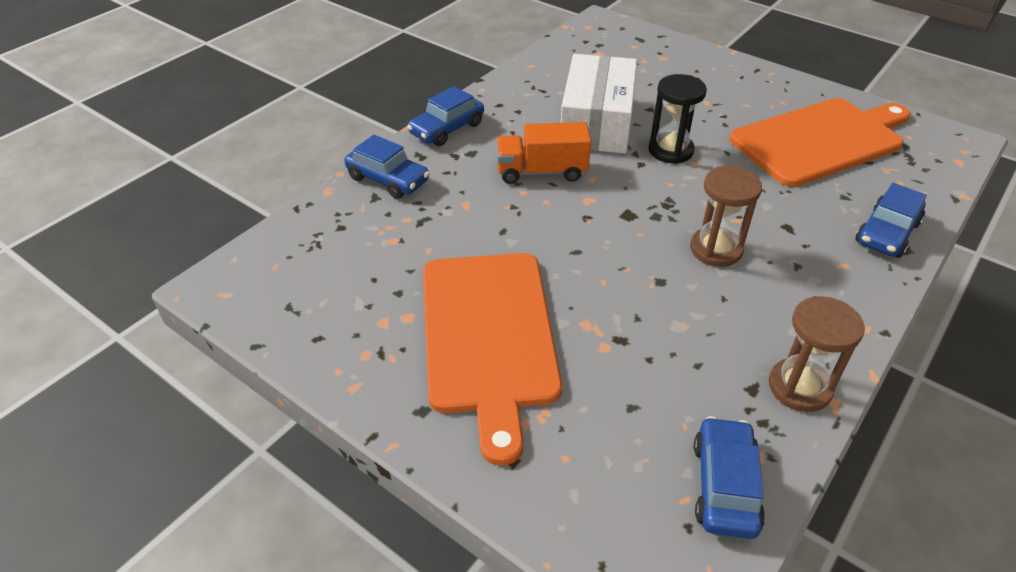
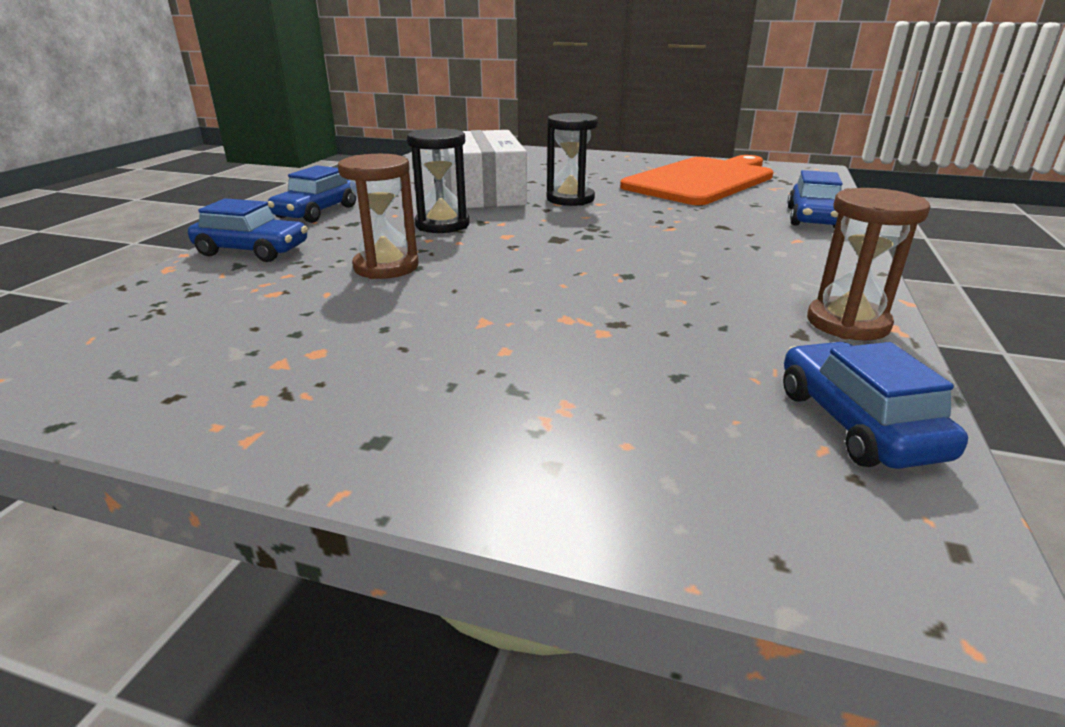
camera: 20 degrees left, 15 degrees down
(488, 336) = (444, 349): orange cutting board -> none
(541, 171) = (442, 225): orange truck -> black hourglass
(716, 249) = (667, 247): brown hourglass -> brown hourglass (386, 267)

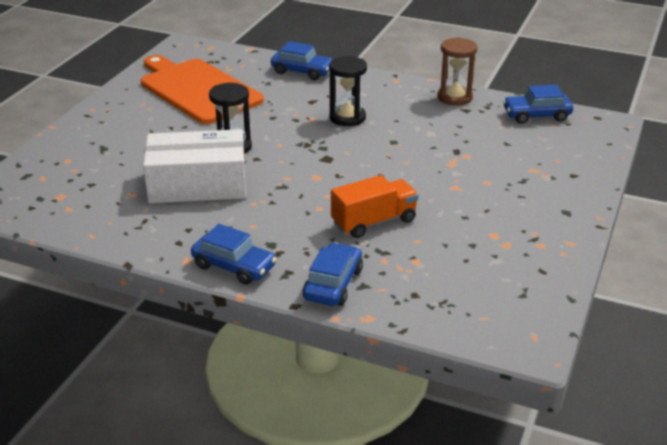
camera: 85 degrees left, 5 degrees up
(386, 267) = (374, 222): brown hourglass -> orange truck
(442, 225) = (286, 202): black hourglass -> black hourglass (347, 118)

